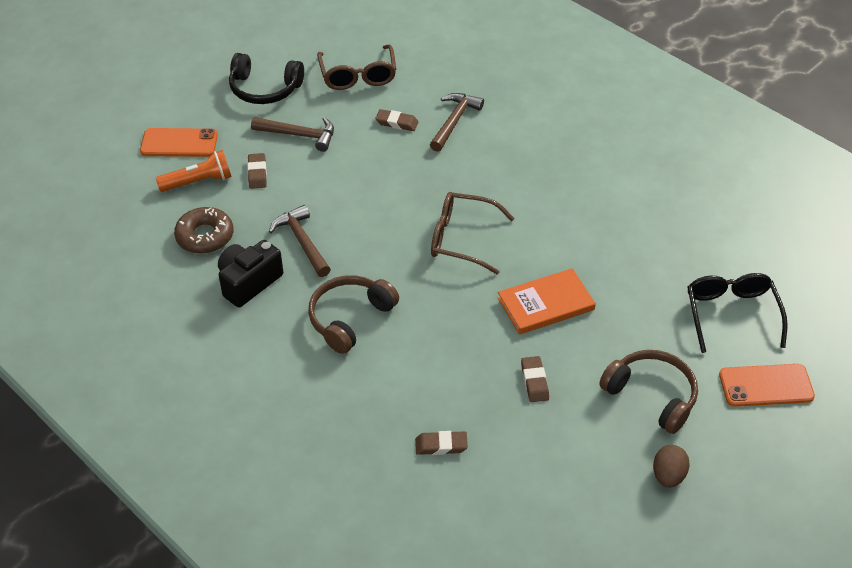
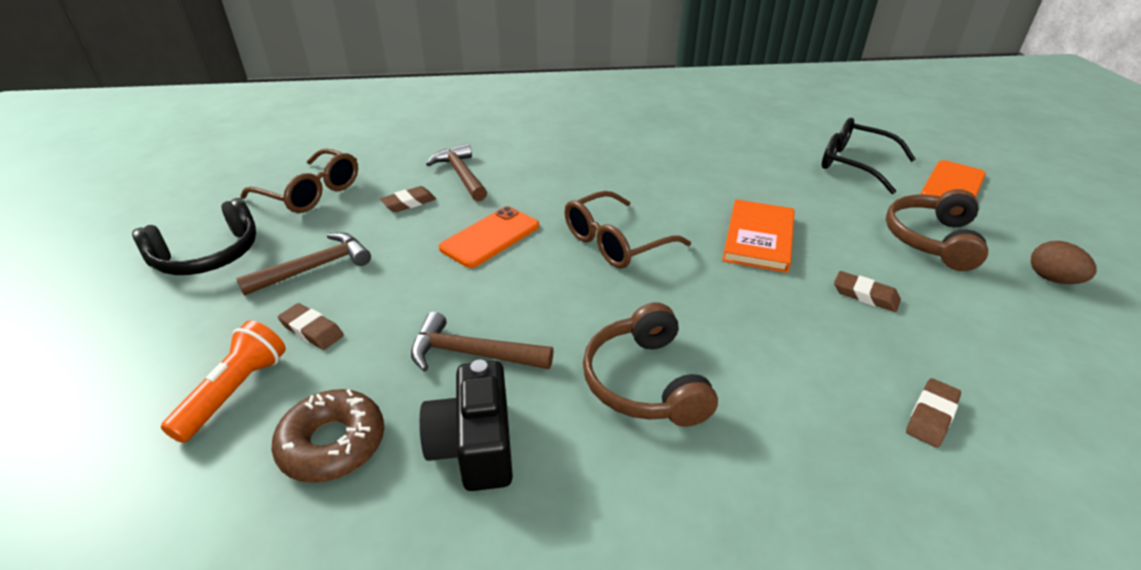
camera: 50 degrees left, 10 degrees down
(179, 143) = (144, 371): orange phone -> orange phone (490, 237)
(651, 396) = (931, 240): brown headphones -> brown headphones turned 60 degrees counterclockwise

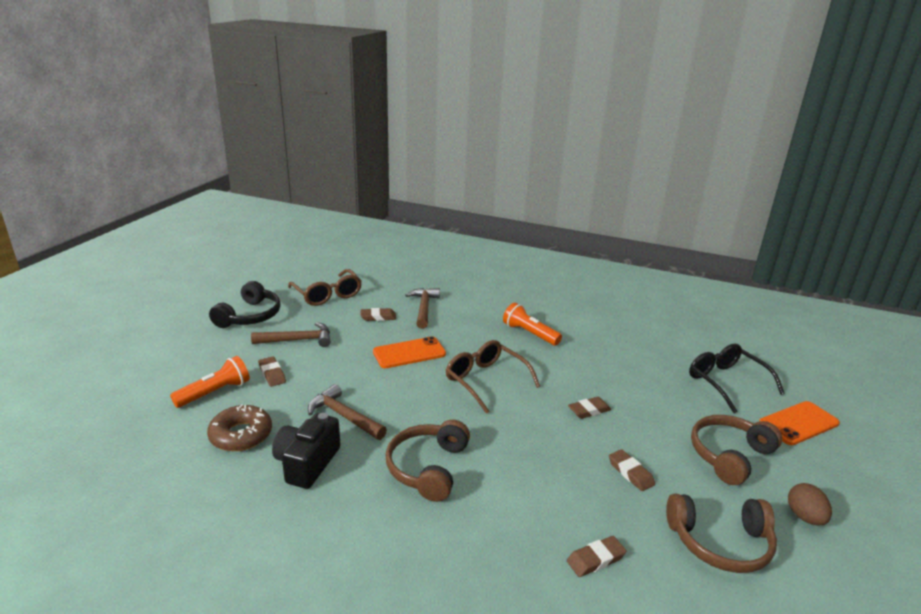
camera: 25 degrees right, 10 degrees down
(208, 255) = (250, 316): black headphones -> black headphones turned 60 degrees counterclockwise
(615, 170) = (529, 333): none -> orange flashlight
(616, 242) = (486, 381): brown glasses -> brown glasses turned 60 degrees clockwise
(758, 238) = (589, 410): orange book -> brown eraser
(1017, 339) = (720, 542): none -> brown headphones

